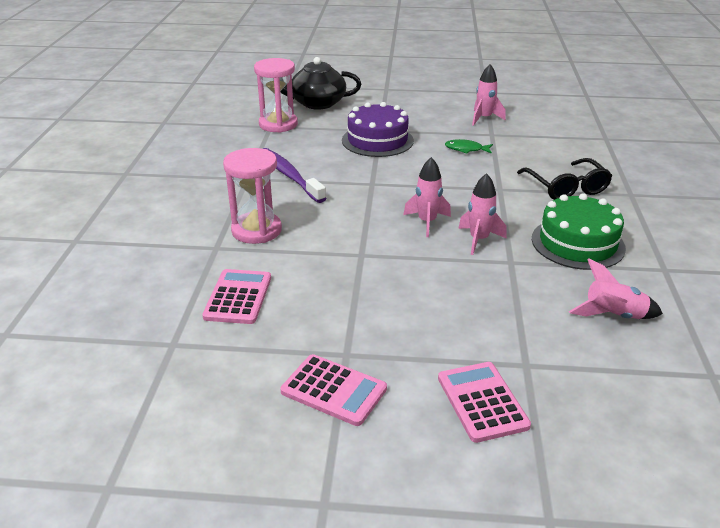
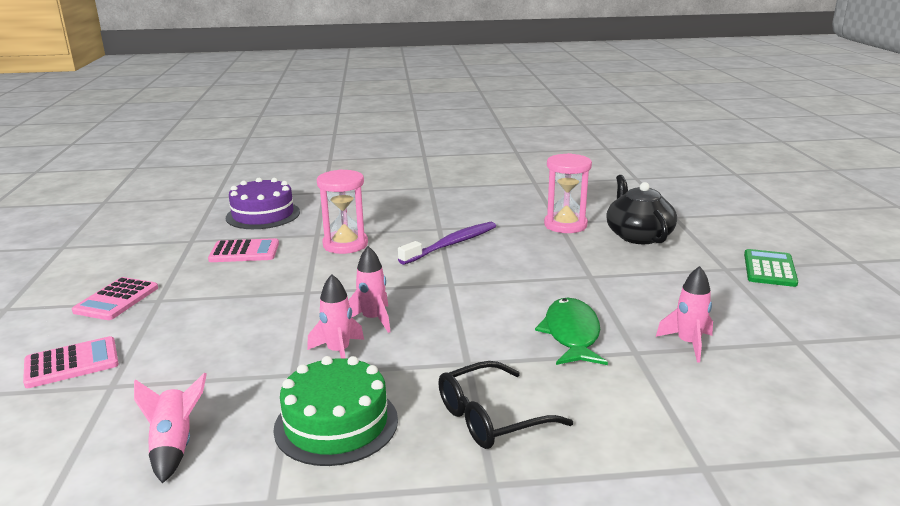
camera: 80 degrees right, 10 degrees down
(377, 140) = (560, 277): purple cake -> purple cake (263, 215)
(392, 78) = (769, 269): none -> green calculator
(466, 149) = (571, 334): green fish -> green fish, size x1.81

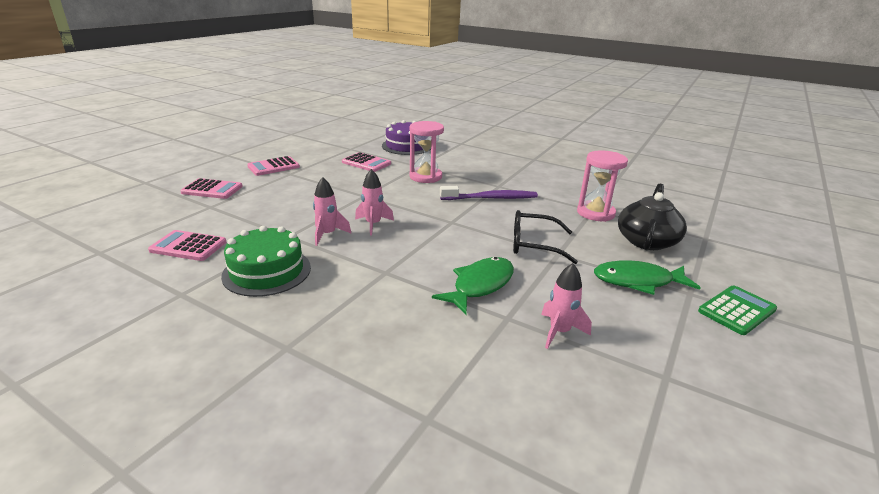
camera: 35 degrees right, 5 degrees up
(174, 446) = (188, 246): pink rocket -> pink calculator
(491, 417) = (347, 310): black glasses -> black glasses (534, 244)
(680, 275) = (637, 281): none -> green fish

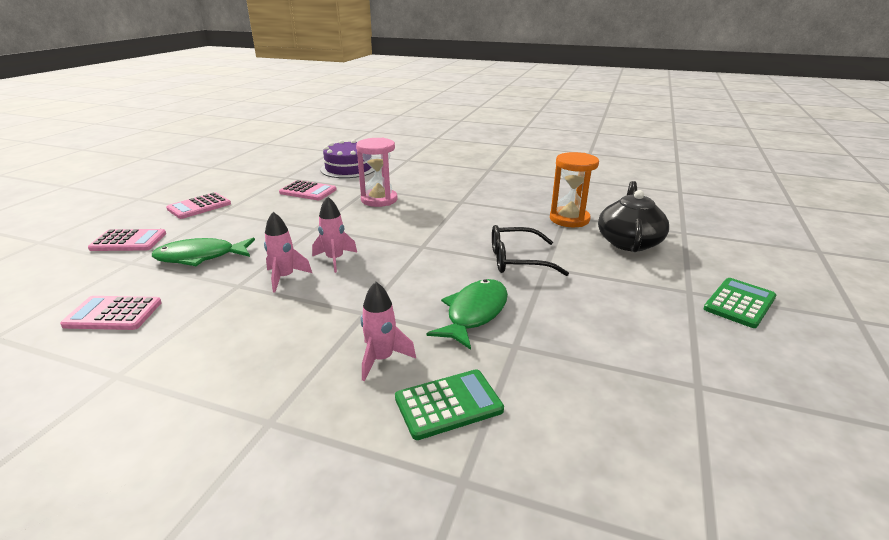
camera: 10 degrees left, 0 degrees up
(267, 271) = (221, 331): green cake -> none
(434, 357) = (448, 404): none -> green calculator
(490, 198) = (456, 216): purple toothbrush -> none
(559, 332) = (574, 353): pink rocket -> pink rocket (381, 359)
(595, 213) = (569, 219): pink hourglass -> orange hourglass
(637, 281) = (635, 286): green fish -> green fish (200, 257)

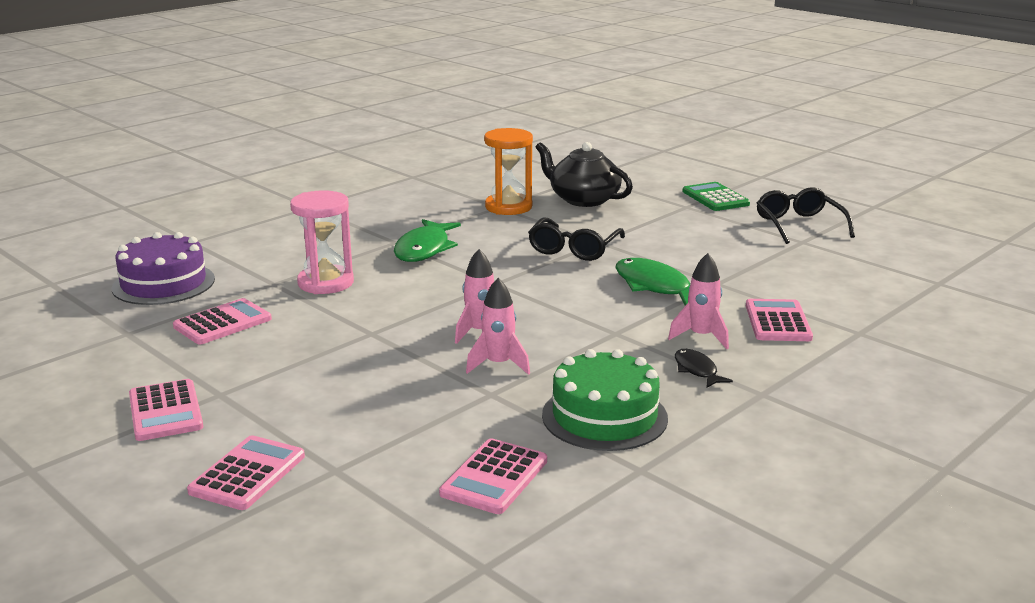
camera: 65 degrees left, 5 degrees down
(200, 257) = (378, 415): green fish -> green fish (424, 249)
(208, 339) = (604, 416): none -> green cake
(307, 370) = (696, 370): none -> black fish
(448, 404) = (778, 322): green calculator -> pink calculator
(747, 375) = (799, 225): none -> black glasses

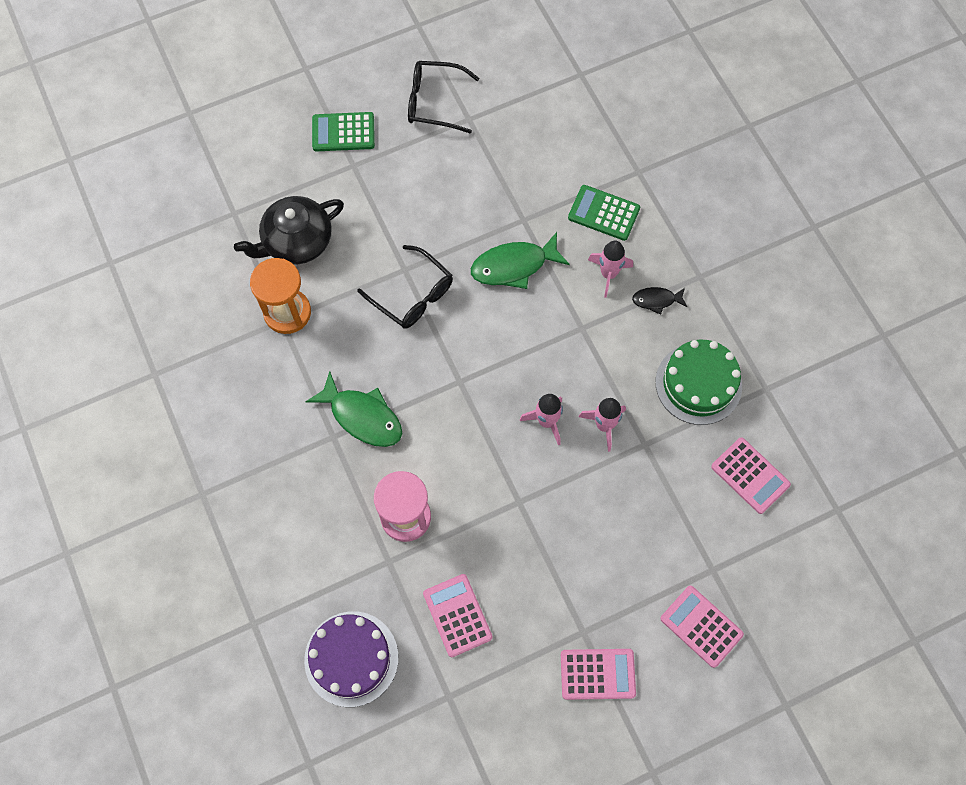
camera: 70 degrees left, 45 degrees up
(778, 322) = (604, 213): pink calculator -> green calculator

